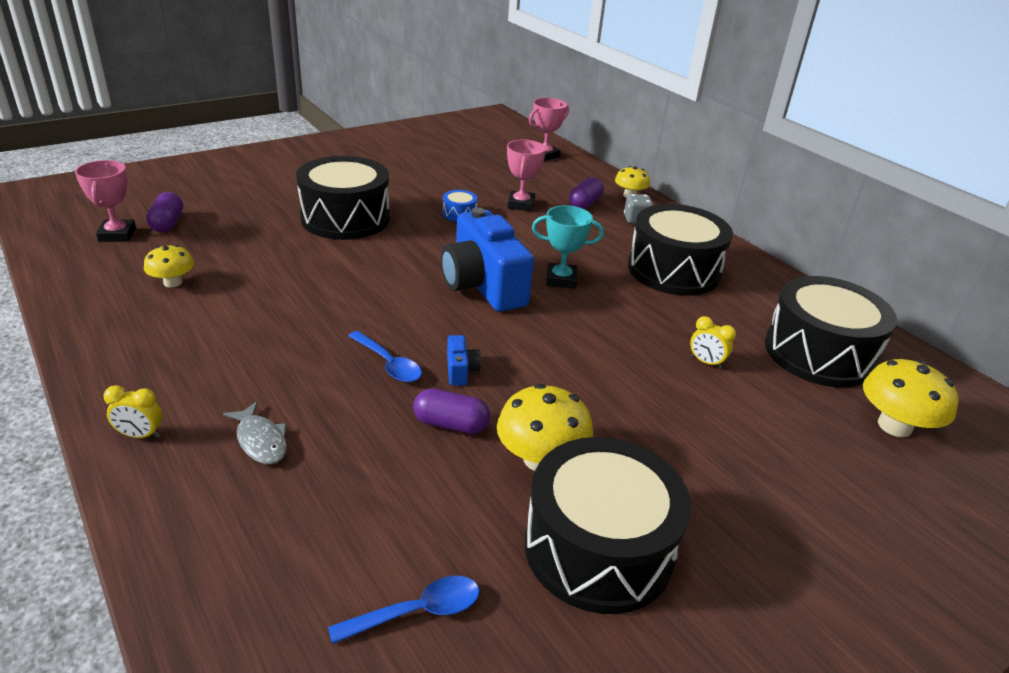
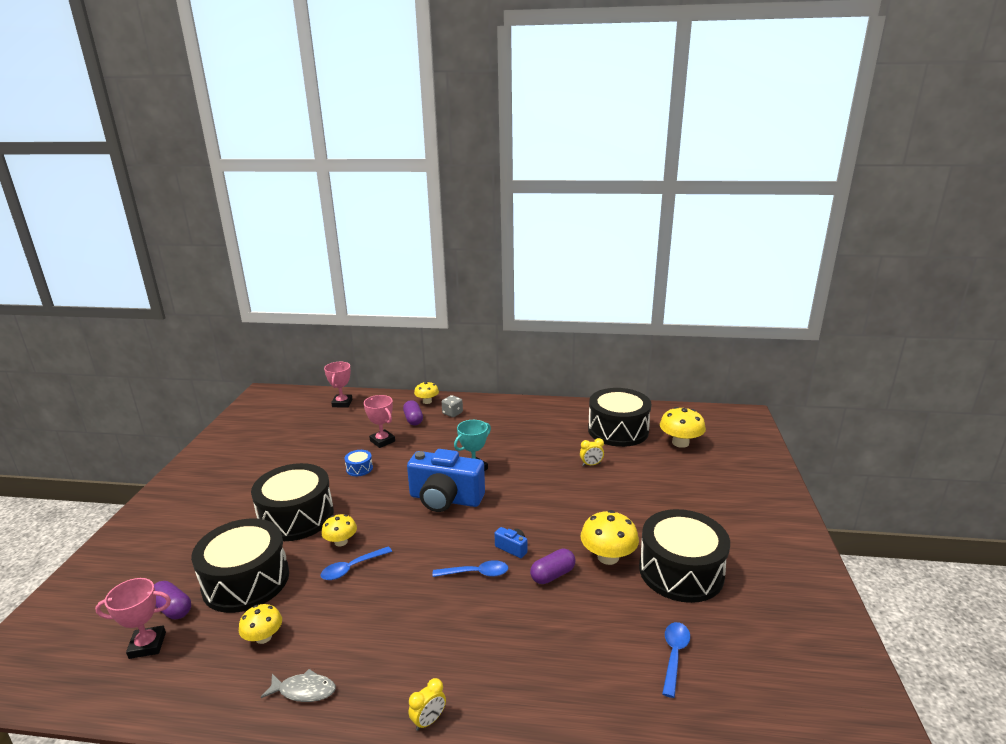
camera: 45 degrees left, 10 degrees down
(117, 235) = (147, 645): pink trophy -> pink trophy turned 45 degrees counterclockwise
(261, 441) = (491, 661): grey fish -> grey fish (304, 690)
(309, 282) = (352, 568): none -> blue spoon
(339, 258) = (341, 542): none -> yellow mushroom
(673, 270) = (511, 429): black drum -> black drum (246, 581)

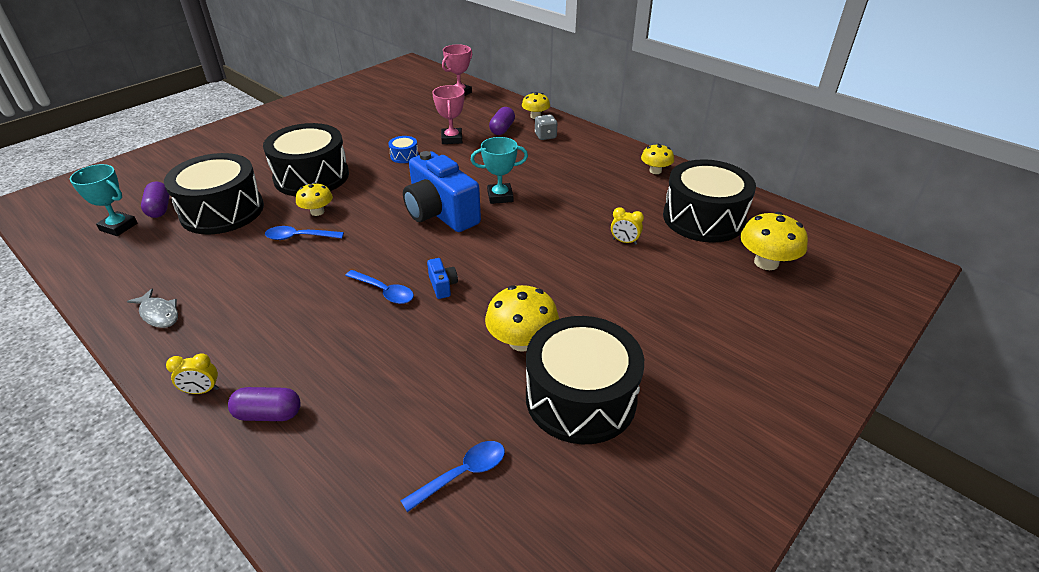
camera: 35 degrees right, 15 degrees up
(147, 645) = (118, 227): pink trophy -> turquoise trophy
(263, 637) = (183, 259): yellow mushroom -> yellow mushroom (655, 171)
(552, 575) = (447, 329): purple capsule -> purple capsule (268, 414)

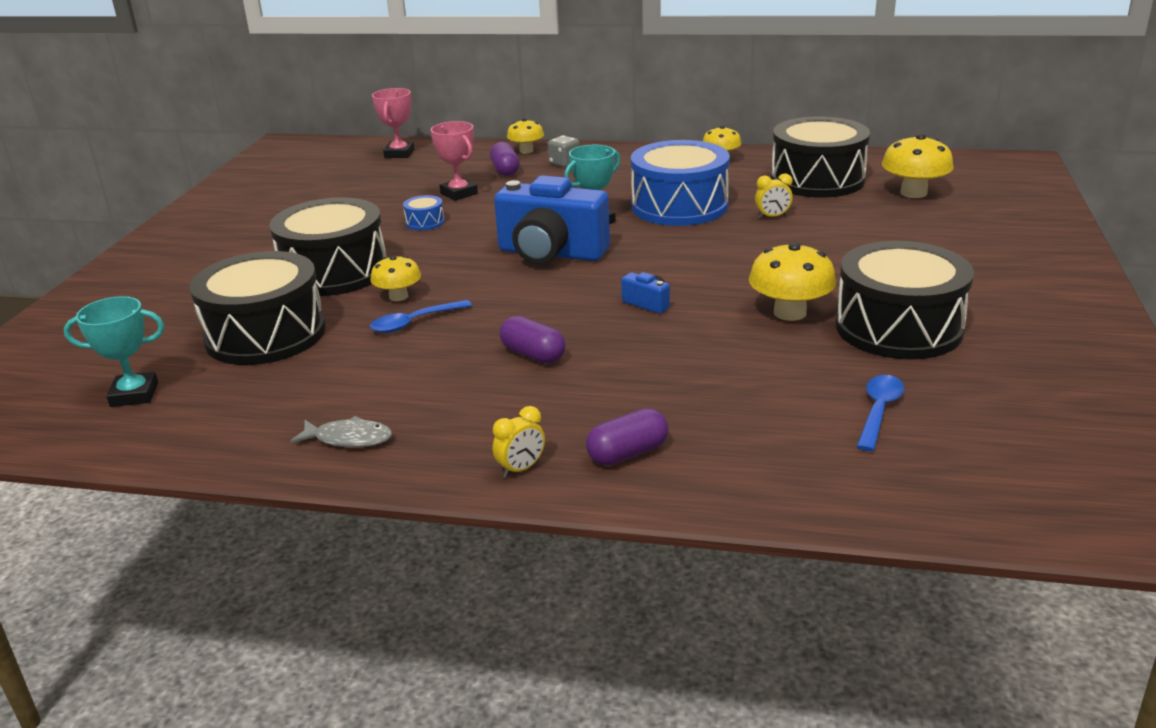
camera: 30 degrees left, 10 degrees down
(159, 208) = (166, 361): purple capsule -> purple capsule (533, 355)
(384, 292) = (593, 328): blue spoon -> none
(572, 204) = (679, 206): none -> blue drum

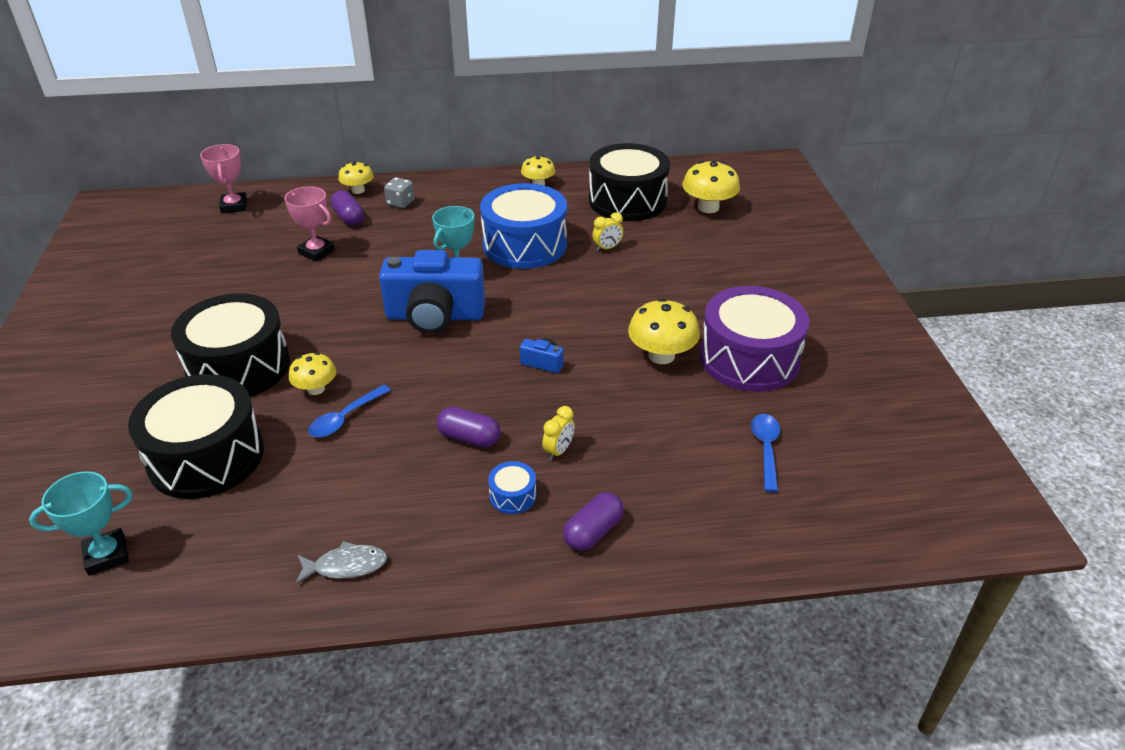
camera: 20 degrees left, 10 degrees up
(425, 222) = (300, 292): blue drum -> blue drum (513, 496)
(521, 469) = (513, 567): yellow clock -> yellow clock (558, 451)
(898, 328) = (749, 358): black drum -> purple drum

